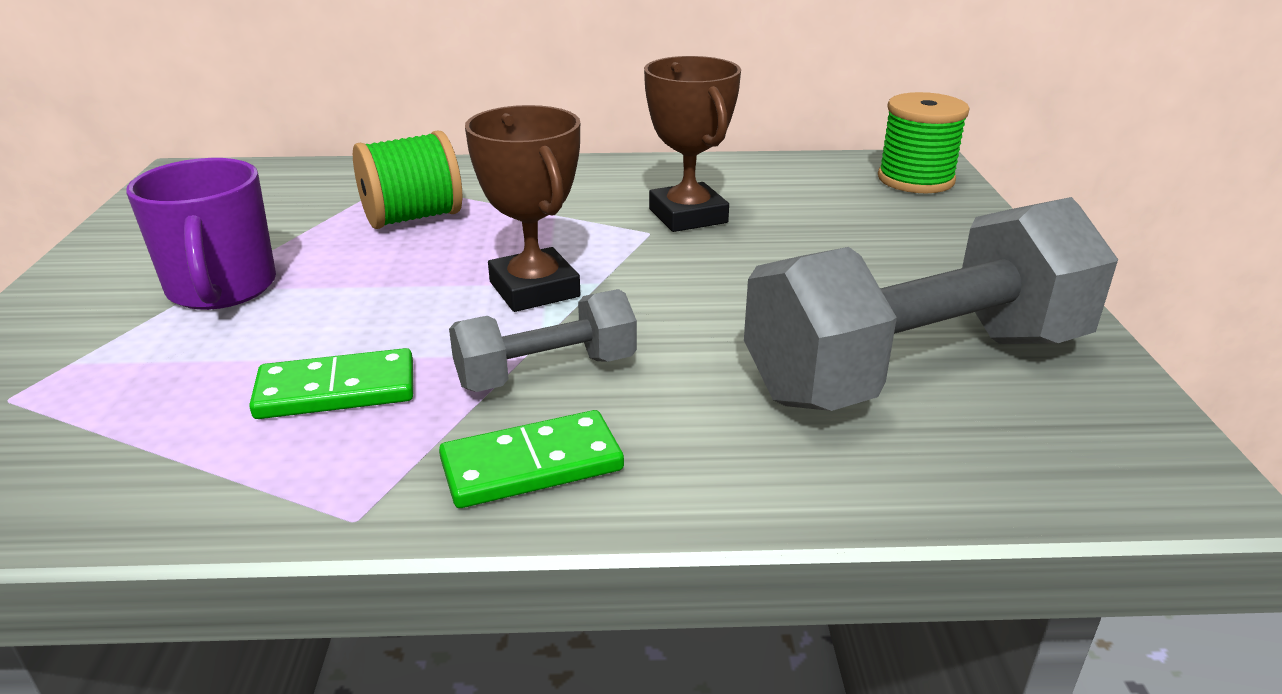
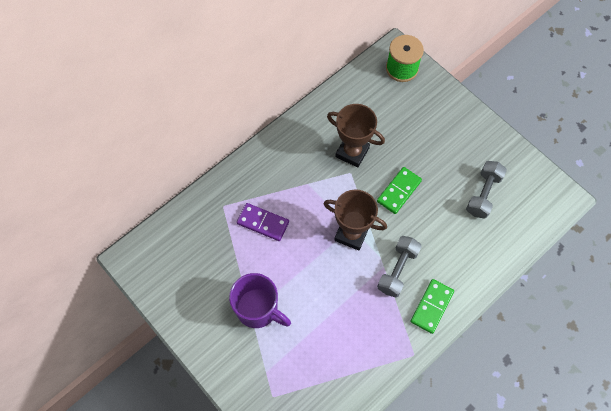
camera: 40 degrees left, 35 degrees up
(336, 390) = (354, 321): green domino -> green domino (399, 191)
(413, 218) = (263, 223): green spool -> purple domino
(917, 367) = (483, 194): grey dumbbell -> grey dumbbell, size x0.50

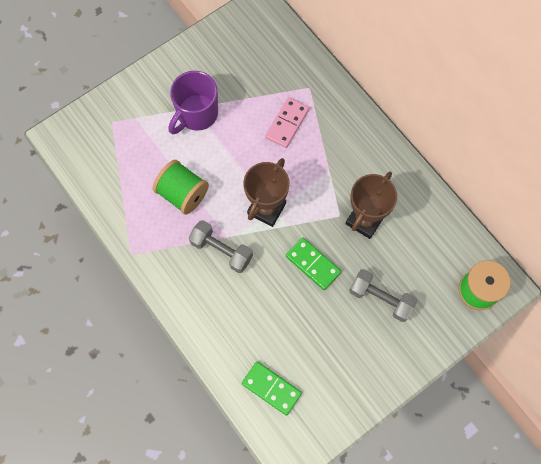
camera: 95 degrees right, 5 degrees up
(263, 223) = (287, 123): purple domino -> pink domino
(345, 312) = (182, 194): none -> green spool
(432, 307) = (177, 279): green domino -> green domino (271, 388)
(483, 194) = (302, 358): grey dumbbell -> grey dumbbell (380, 298)

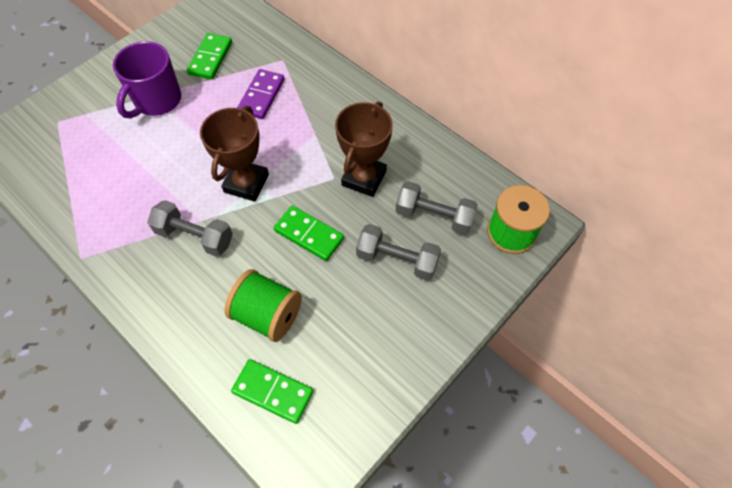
camera: 10 degrees left, 10 degrees down
(182, 194) = (144, 182): green spool -> green spool (267, 315)
(245, 76) = (210, 58): none -> green domino
(287, 123) = (261, 96): pink domino -> purple domino
(417, 265) = (434, 216): none -> grey dumbbell

